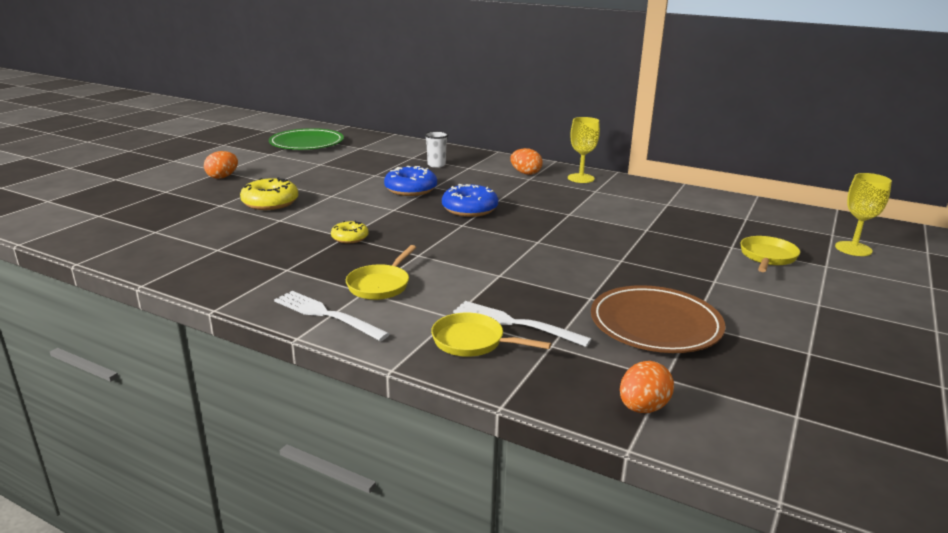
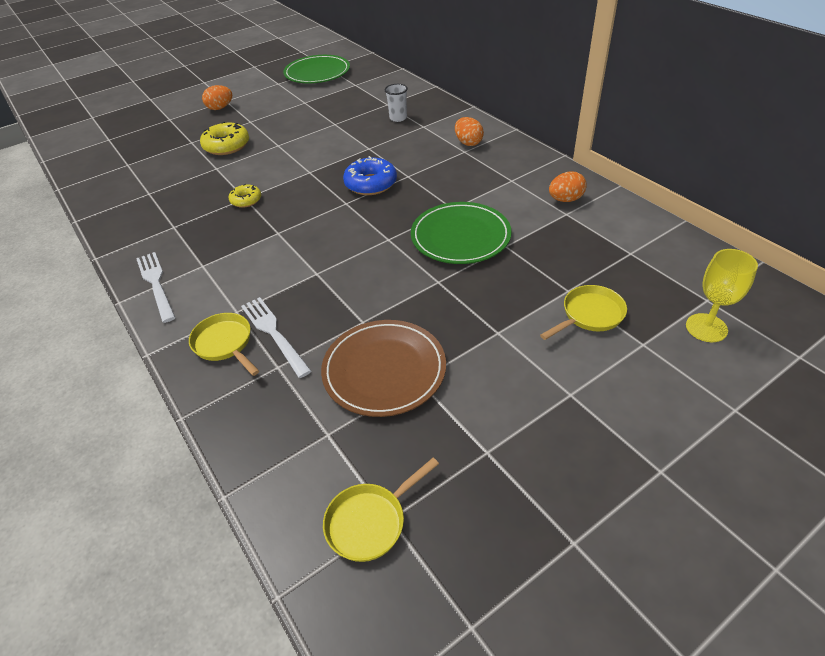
camera: 30 degrees right, 20 degrees up
(380, 285) = (219, 261): yellow pan -> yellow pan (370, 522)
(411, 189) = (346, 148): blue donut -> none
(581, 178) = (515, 159): yellow goblet -> none
(601, 230) = (460, 237): none -> green plate
(642, 408) = (276, 459): orange egg -> orange egg (565, 200)

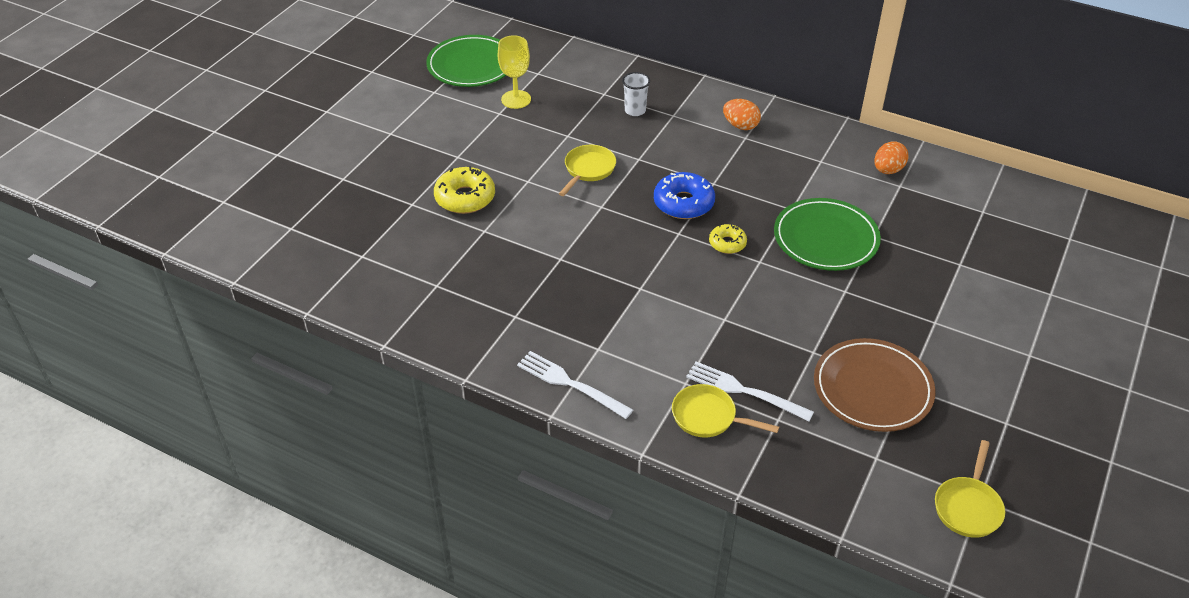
camera: 30 degrees left, 0 degrees up
(220, 108) = (396, 146): orange egg -> none
(246, 200) = (565, 261): yellow donut -> yellow donut (727, 243)
(589, 315) = (993, 281): yellow pan -> yellow pan (588, 170)
(706, 328) = (1085, 264): yellow goblet -> yellow goblet (516, 99)

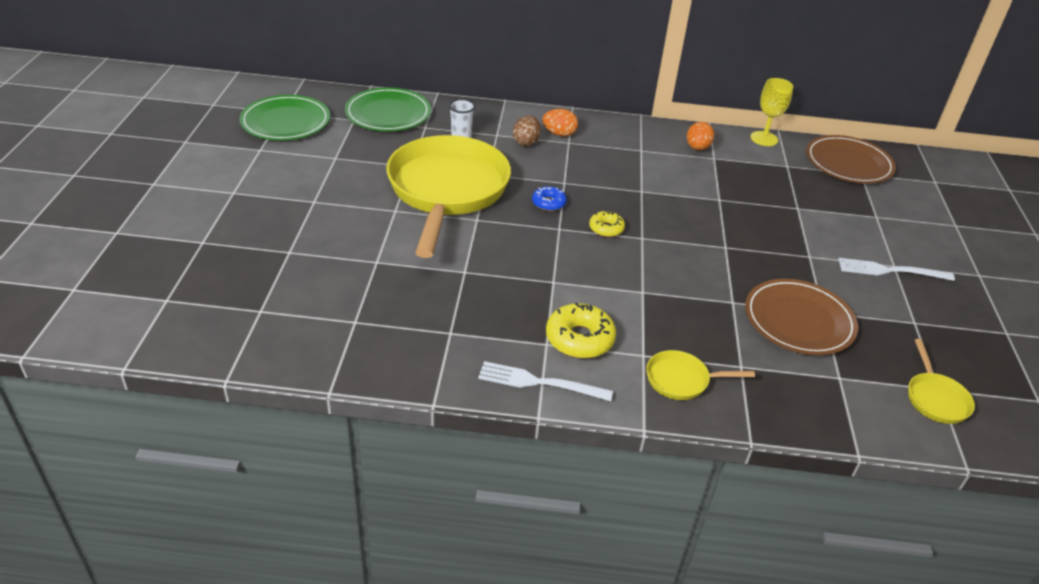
camera: 25 degrees left, 5 degrees down
(465, 198) = (341, 236): yellow donut -> yellow donut (579, 339)
(516, 99) = (345, 144): yellow goblet -> yellow goblet (764, 138)
(588, 170) = (447, 191): yellow pan -> yellow pan, size x2.47
(683, 203) = (548, 203): blue donut -> blue donut, size x0.59
(699, 129) = (526, 142): none -> brown egg
(743, 391) = (697, 349): white fork -> white fork (889, 271)
(825, 238) = (683, 209): green plate -> green plate (388, 114)
(1062, 223) = (848, 163): none -> brown plate

